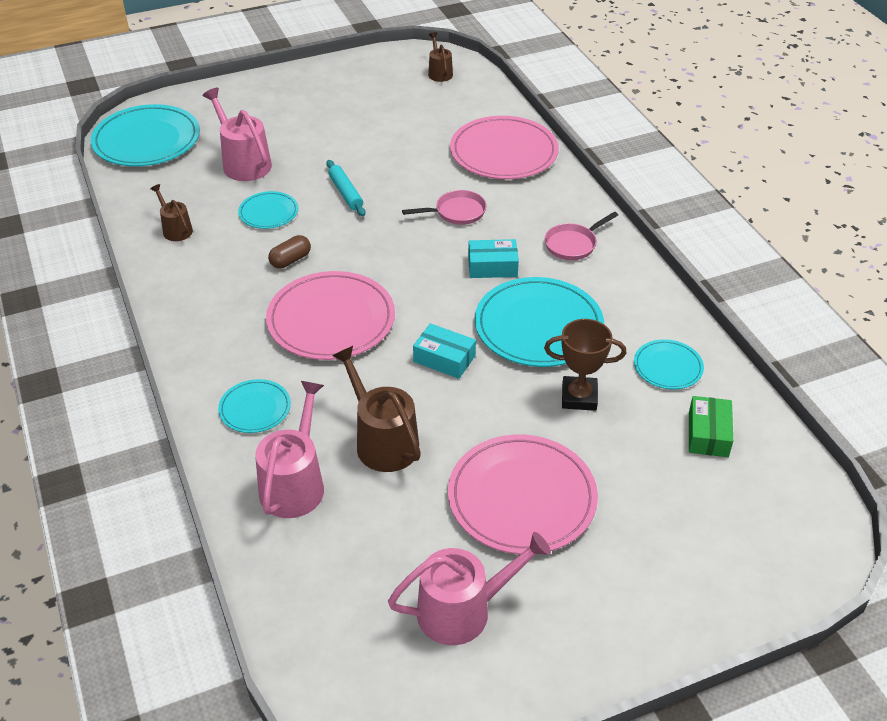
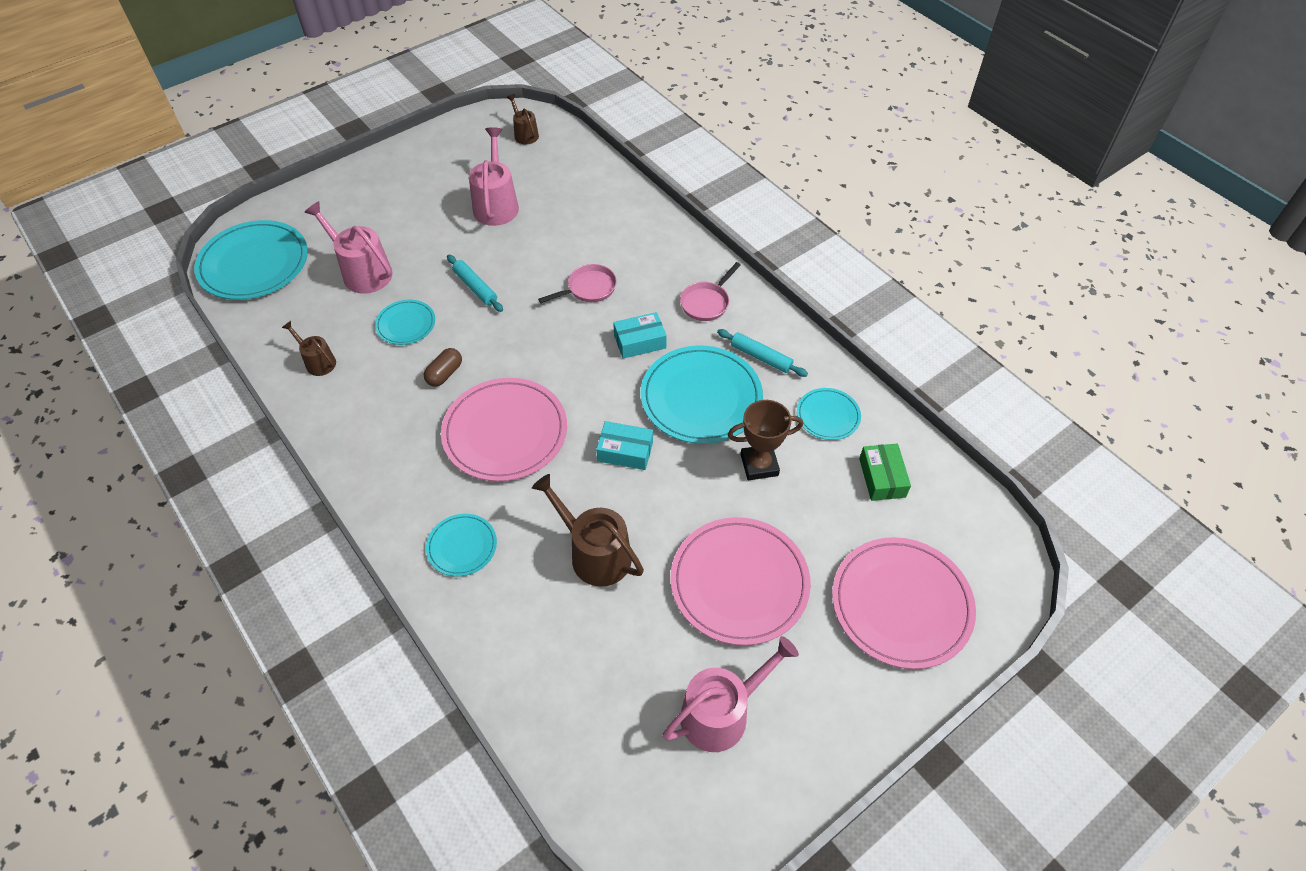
camera: 15 degrees left, 10 degrees up
(294, 484) = (526, 619): pink watering can -> pink watering can (496, 205)
(504, 152) = (613, 213): pink plate -> pink plate (901, 604)
(614, 302) = (761, 357): none -> turquoise rolling pin

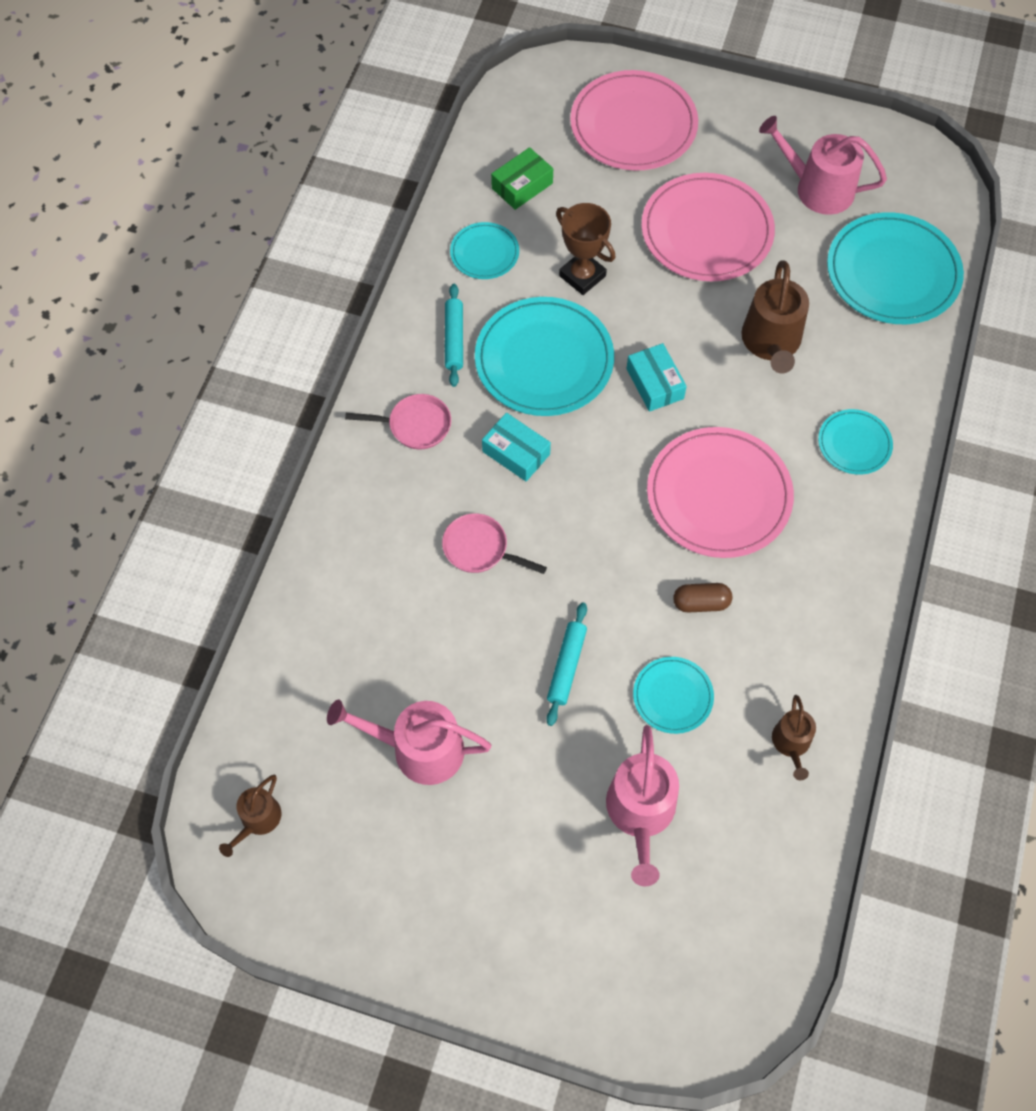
camera: 125 degrees left, 10 degrees up
(254, 264) = (730, 961): turquoise plate -> turquoise plate (892, 272)
(496, 205) = (419, 749): pink watering can -> pink watering can turned 45 degrees clockwise

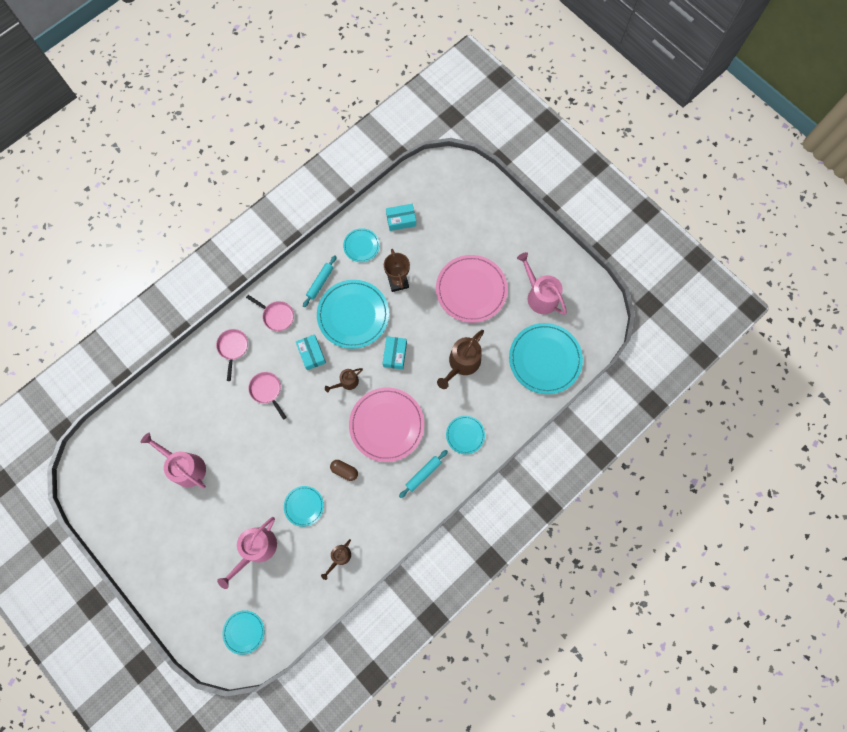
camera: 30 degrees right, 10 degrees up
(258, 820) = (104, 459): brown watering can -> brown watering can (347, 382)
(373, 513) = (233, 348): none -> pink pan
(522, 186) = (401, 220): green box -> turquoise box
(566, 666) = (268, 466): turquoise rolling pin -> turquoise rolling pin (423, 474)
(633, 125) = (474, 214): pink plate -> none
(716, 965) = (244, 632): none -> turquoise plate

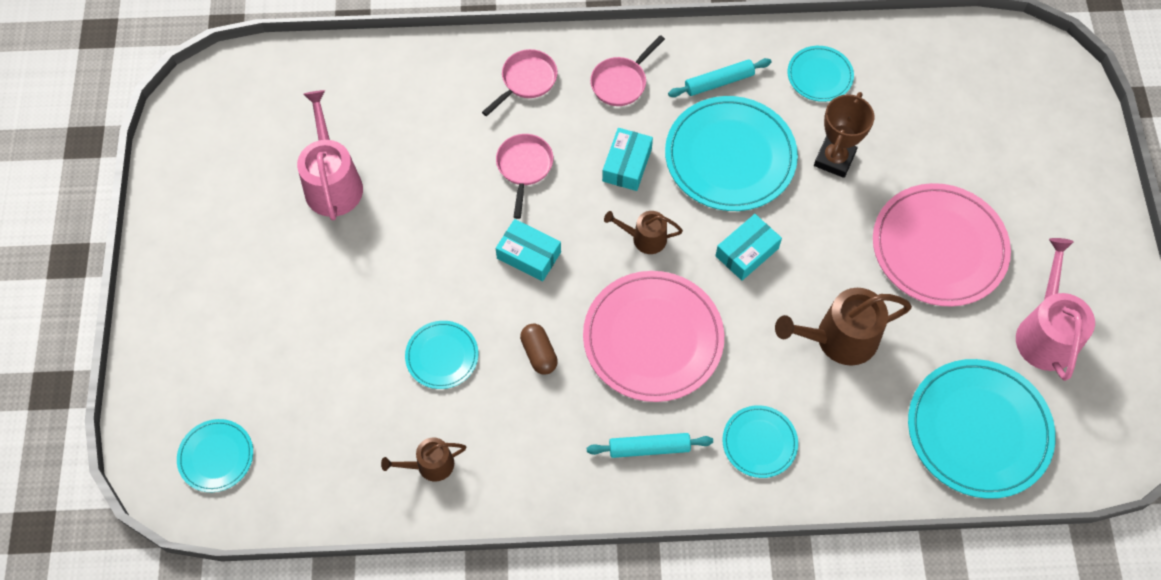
camera: 40 degrees right, 10 degrees down
(256, 549) = (329, 361): pink watering can -> none
(277, 316) = (621, 82): pink pan -> pink pan turned 60 degrees clockwise
(401, 220) = (908, 81): turquoise box -> turquoise box (529, 255)

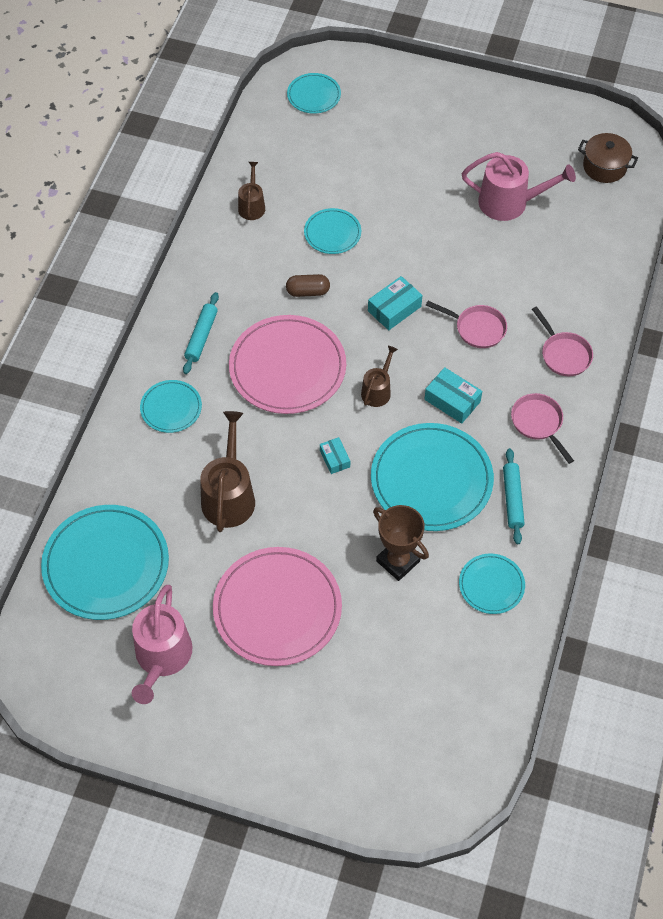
camera: 110 degrees right, 5 degrees down
(248, 103) = (604, 167): none -> brown pot
(747, 252) = (334, 459): turquoise box -> turquoise box, size x0.63
(1045, 333) = (162, 657): pink watering can -> pink watering can turned 75 degrees clockwise

